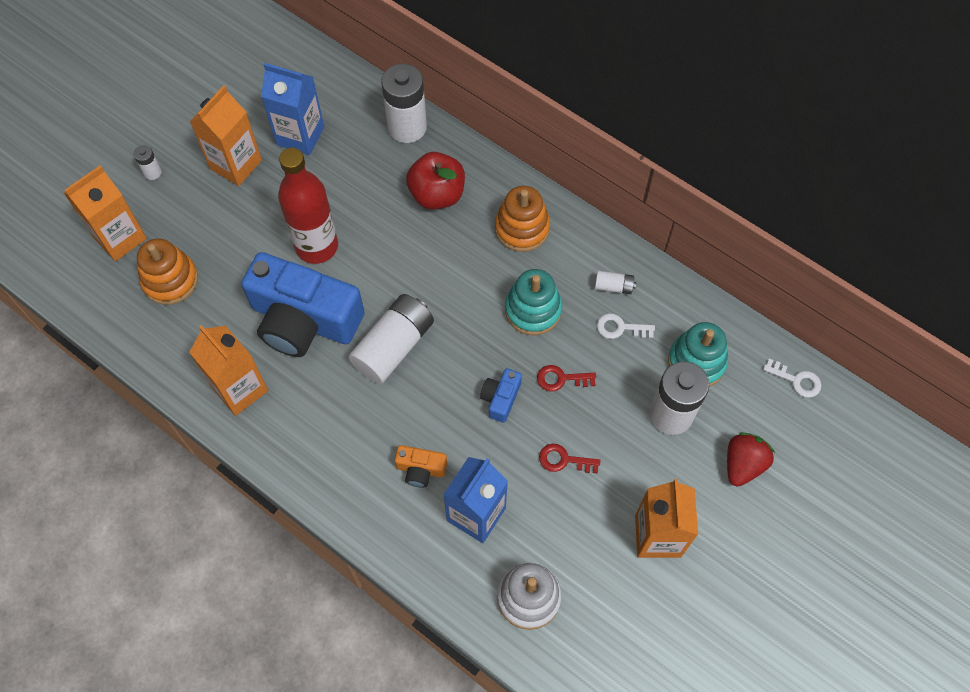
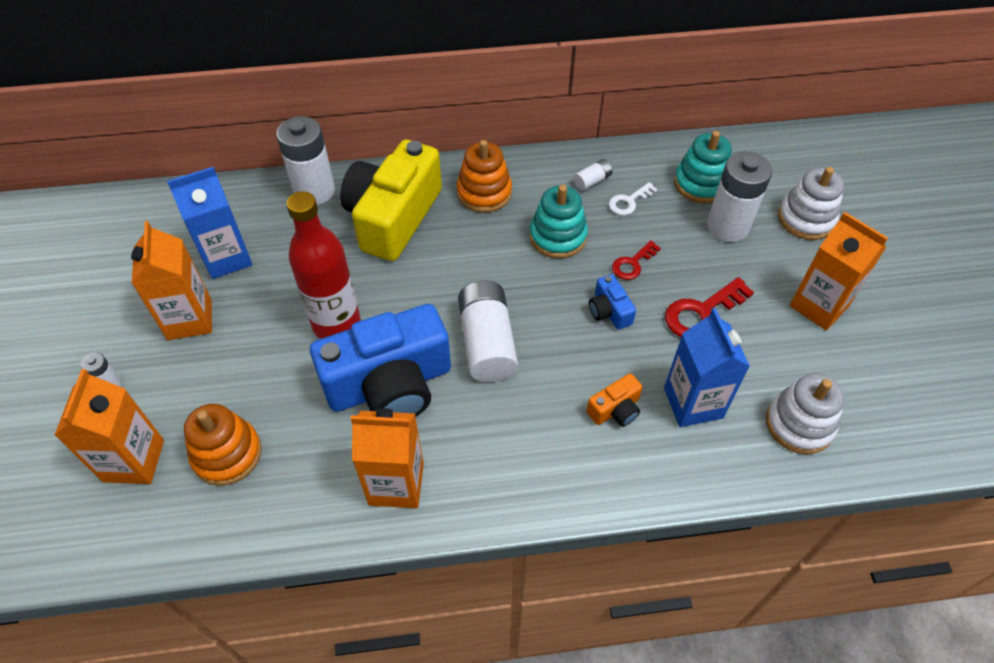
camera: 45 degrees left, 10 degrees down
(437, 194) = (393, 217): red apple -> yellow camera
(564, 460) = (702, 312): red key -> red key, size x1.62
(743, 464) = (806, 219): red strawberry -> white stacking toy
(796, 380) = (769, 147): white key -> none

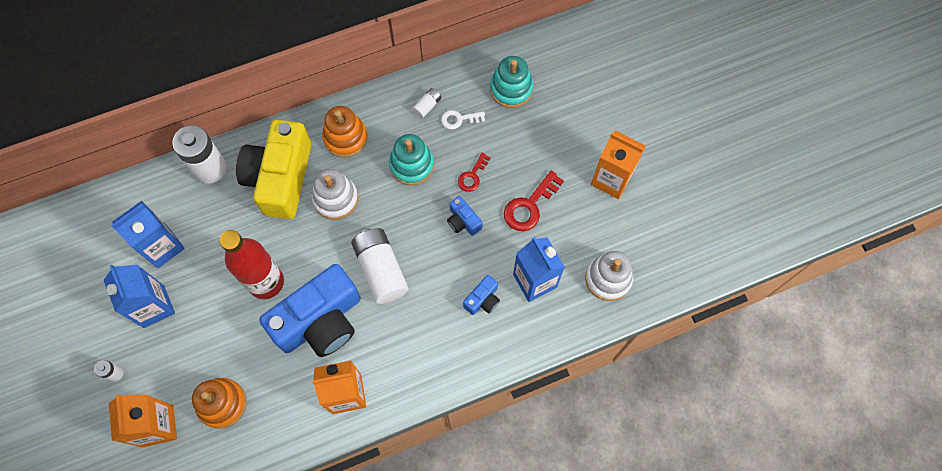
camera: 15 degrees left, 15 degrees up
(190, 319) = (154, 306): orange carton -> blue carton
(615, 409) = (483, 299): orange camera -> blue camera
(629, 201) = (459, 119): white key -> white key turned 45 degrees clockwise
(727, 226) = (537, 125): white battery -> none
(806, 219) = (594, 104): white stacking toy -> white stacking toy (336, 199)

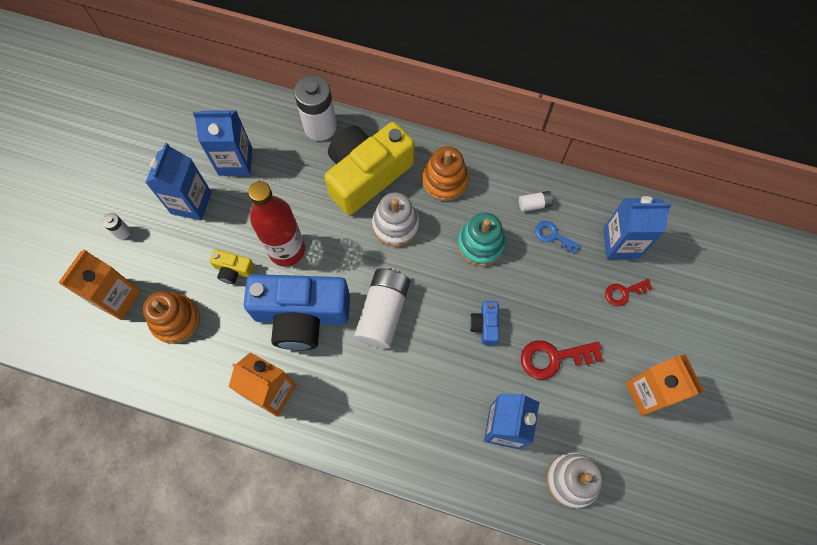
camera: 40 degrees right, 0 degrees up
(236, 330) = (233, 270): none -> yellow camera
(459, 119) = (553, 236): white key -> blue key
(472, 176) = (525, 293): red key -> red key (624, 292)
(483, 299) = (446, 406): blue camera -> none
(511, 89) = (621, 243): turquoise stacking toy -> blue carton

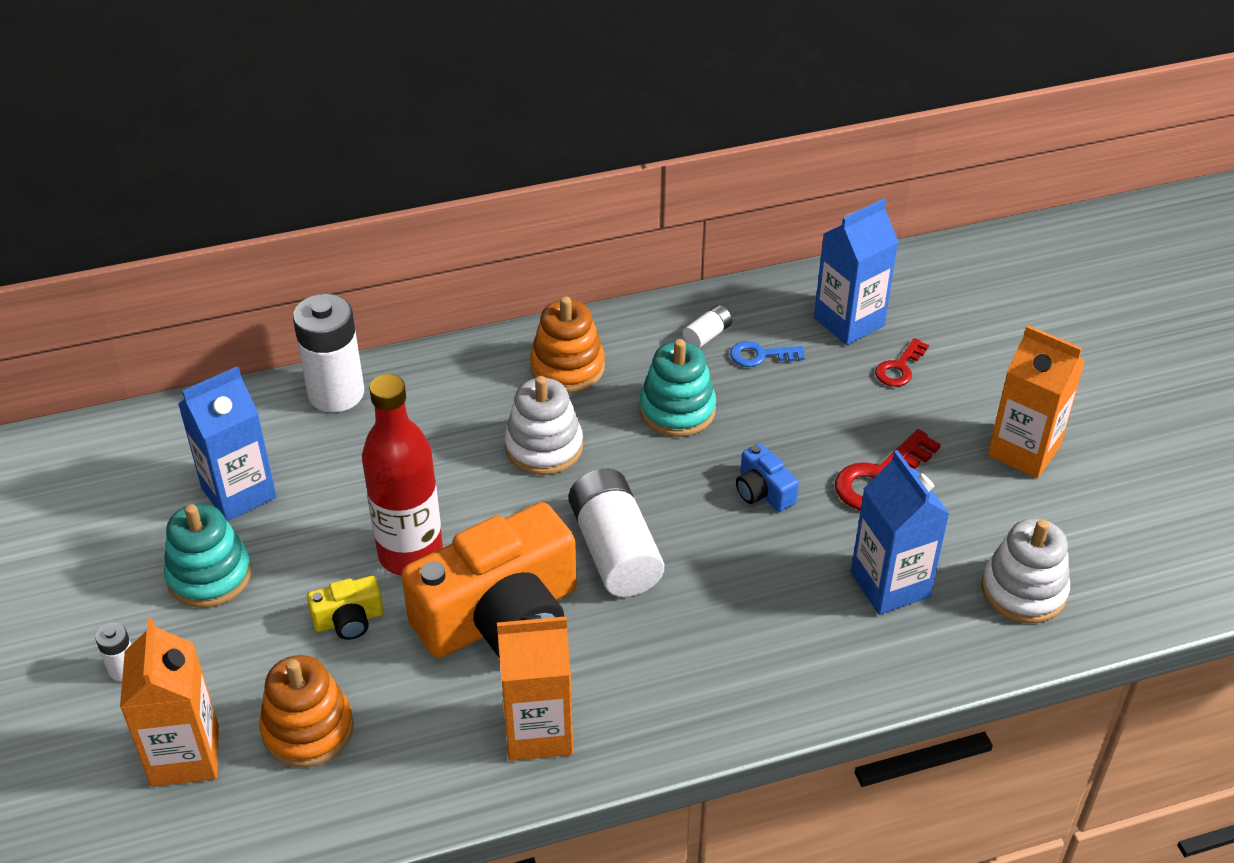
camera: 35 degrees left, 25 degrees down
(191, 203) = (209, 575): blue carton -> turquoise stacking toy
(301, 315) = (500, 617): blue camera -> orange camera
(367, 175) = (453, 413): yellow camera -> none

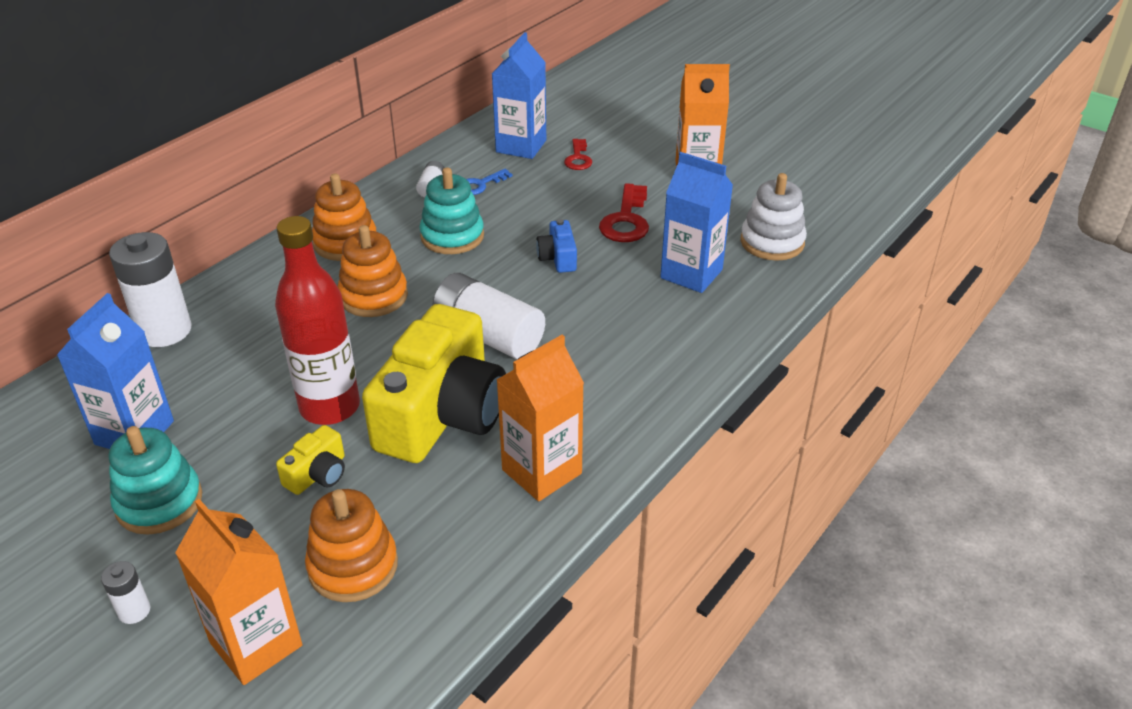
camera: 35 degrees left, 5 degrees down
(500, 617) = (442, 414): orange camera -> yellow camera
(544, 447) = (373, 296): white stacking toy -> orange stacking toy
(763, 491) = (558, 258): blue camera -> blue camera turned 60 degrees clockwise

